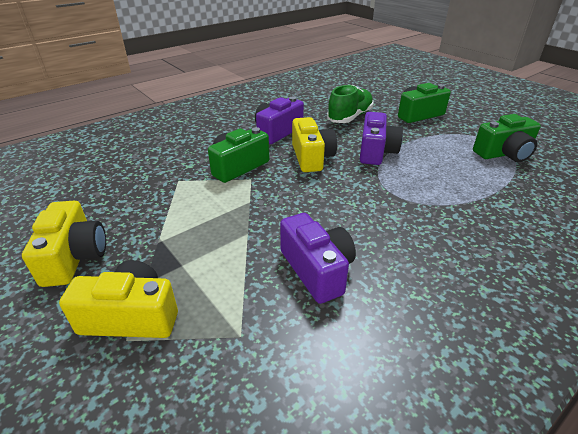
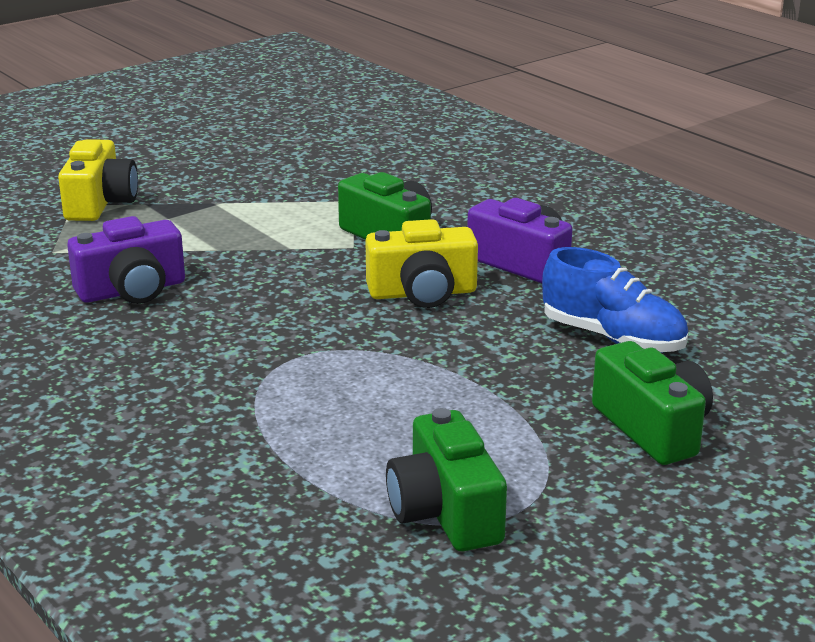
camera: 90 degrees right, 10 degrees down
(74, 257) = (199, 168): yellow camera -> none
(350, 117) = (613, 338): green shoe -> blue shoe
(376, 151) = (448, 355): purple camera -> none

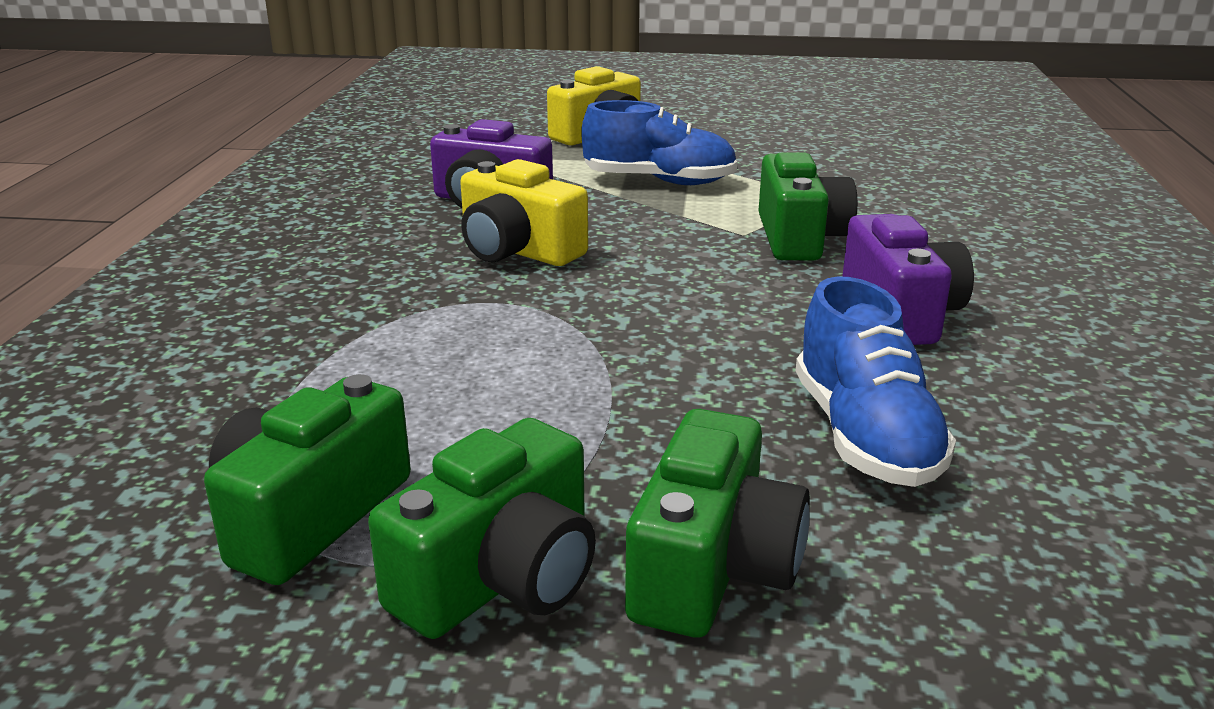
camera: 45 degrees right, 0 degrees up
(224, 227) = (659, 181): none -> blue shoe
(422, 293) = (730, 298): yellow camera -> yellow camera (518, 250)
(582, 482) = (500, 578): none -> green camera

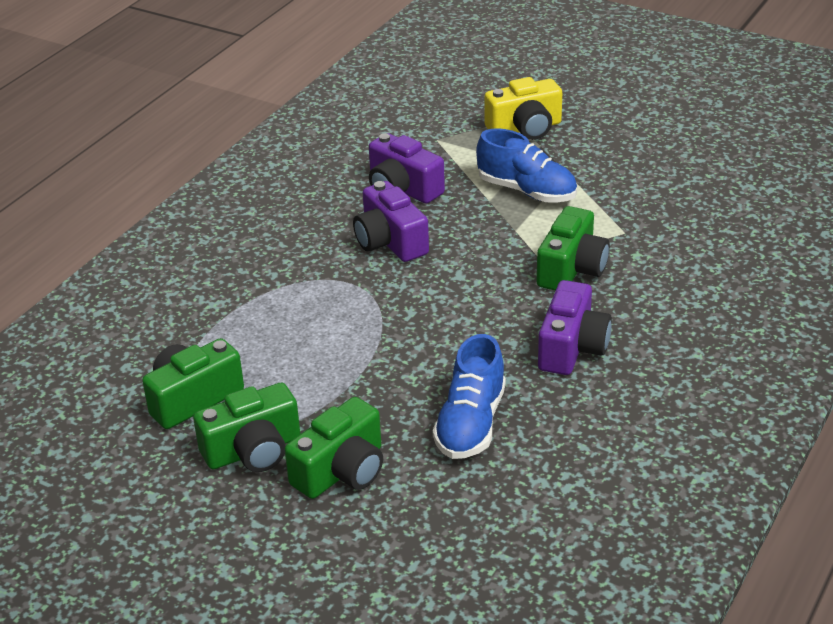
camera: 25 degrees right, 10 degrees up
(518, 250) = (390, 241): yellow camera -> purple camera

